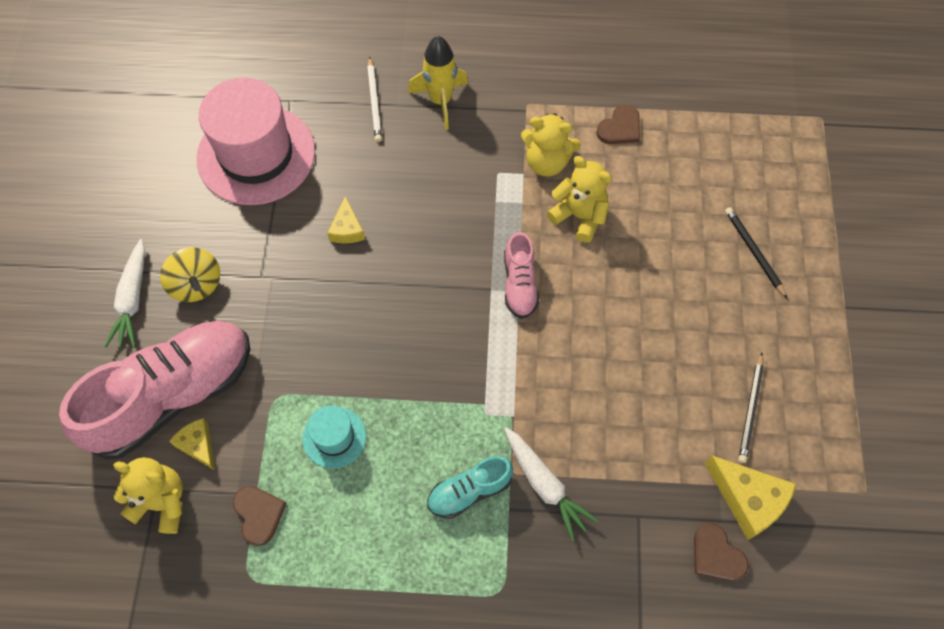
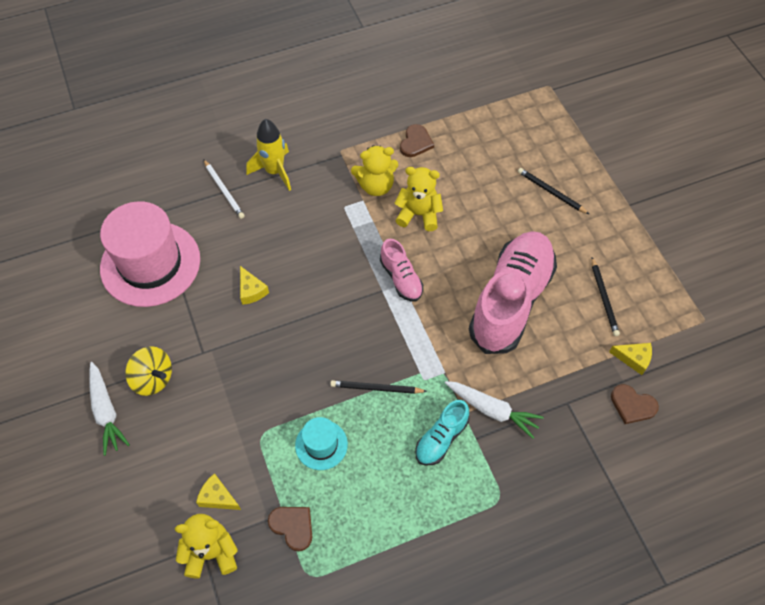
camera: 25 degrees left, 5 degrees down
(173, 396) = (177, 469): pink shoe -> pink shoe (511, 301)
(426, 400) = (376, 388): none -> black pencil
(748, 499) = (633, 359): yellow cheese -> yellow cheese, size x0.61

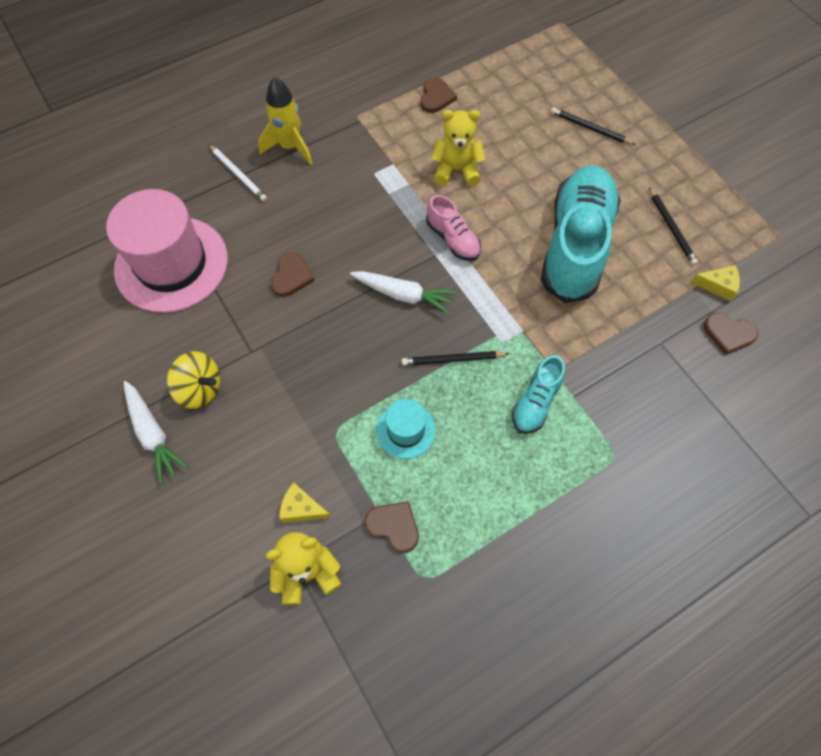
camera: 10 degrees left, 5 degrees up
(251, 290) = (291, 276): yellow cheese -> brown heart
(376, 186) = (403, 147): yellow teddy bear -> none
(492, 410) = (583, 363): white carrot -> white carrot (404, 295)
(511, 301) = (575, 245): pink shoe -> turquoise shoe

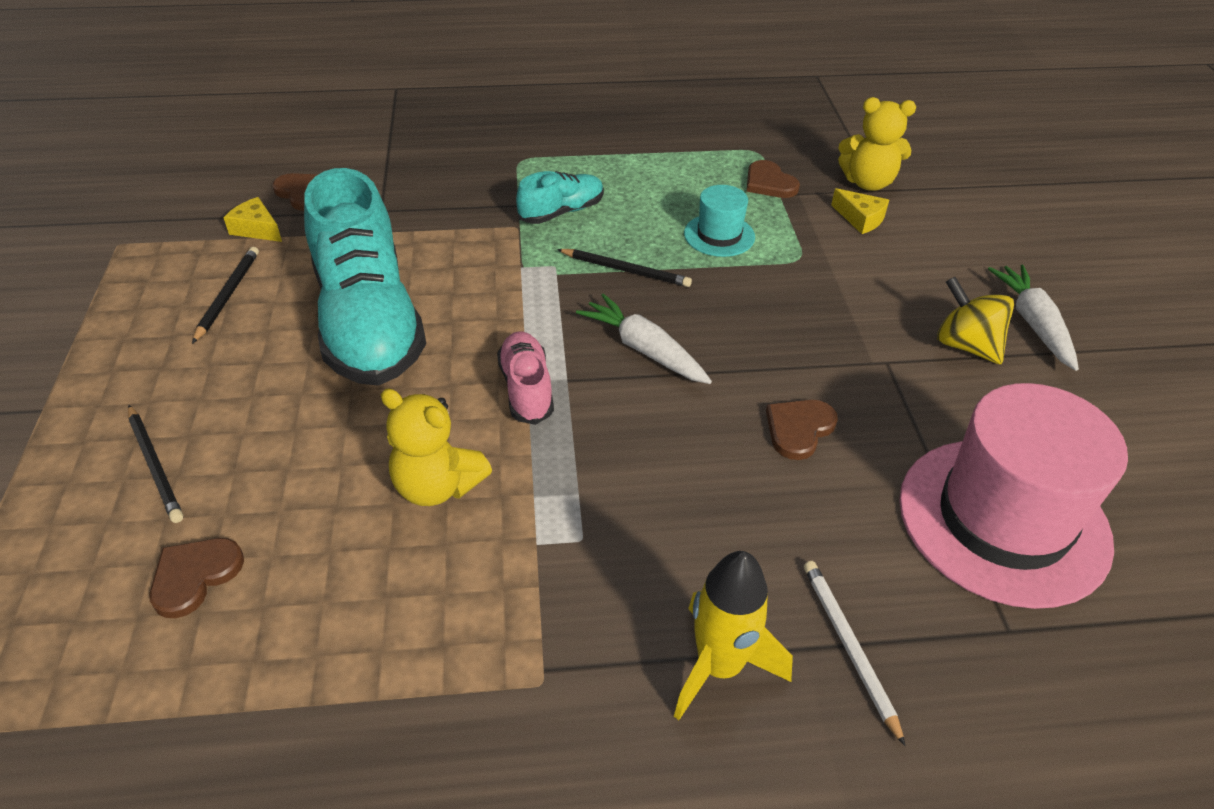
camera: 155 degrees left, 20 degrees down
(436, 97) = (350, 654): brown heart -> brown heart (194, 576)
(575, 245) = (368, 322): turquoise shoe -> turquoise shoe turned 60 degrees counterclockwise

